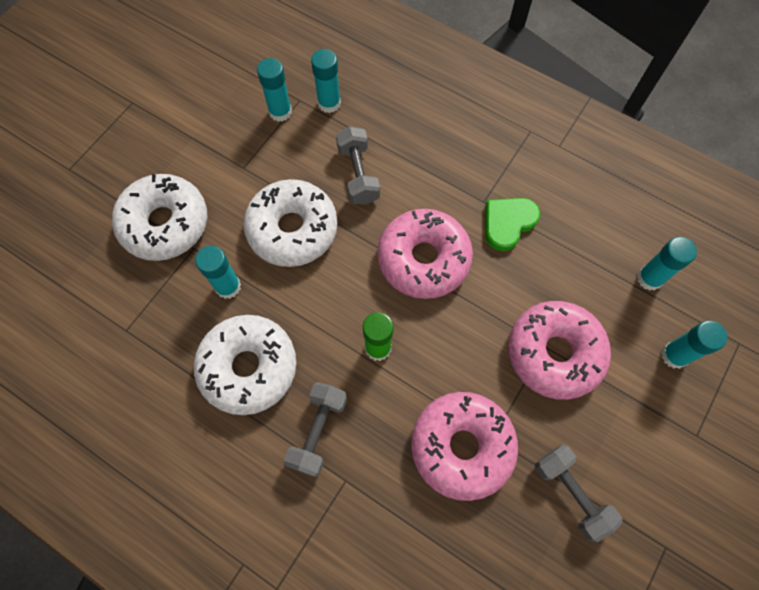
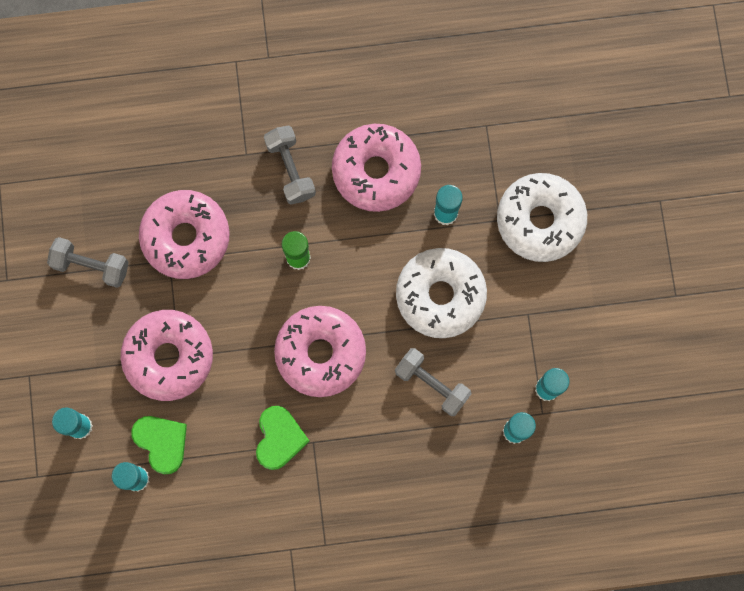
camera: 140 degrees right, 10 degrees up
(248, 367) = (376, 171): white donut -> pink donut
(609, 290) = (162, 442): none -> green heart

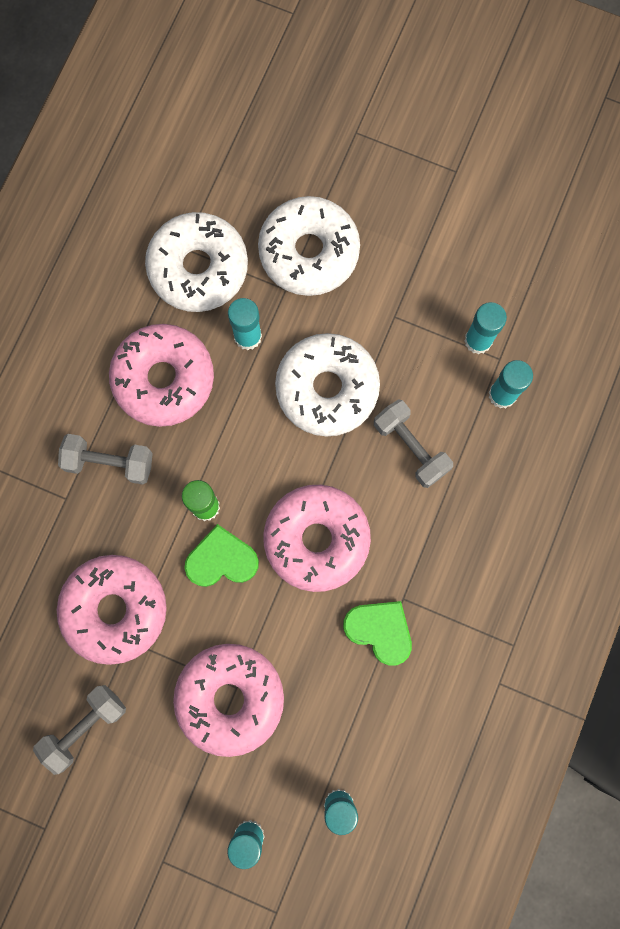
camera: 60 degrees left, 0 degrees up
(162, 442) = (315, 756): green heart -> green heart (221, 559)
(432, 384) = (411, 447): grey dumbbell -> grey dumbbell turned 75 degrees clockwise
(477, 146) = (198, 268): none -> white donut

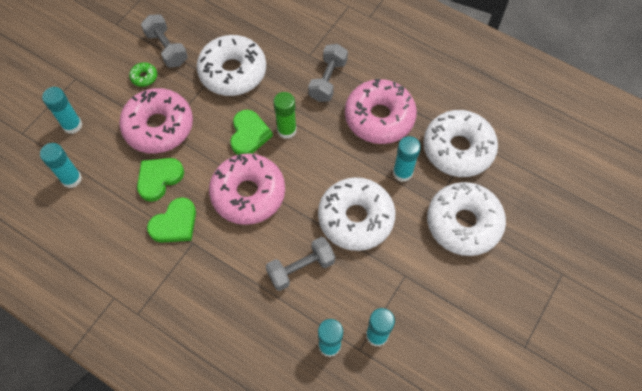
camera: 100 degrees right, 15 degrees down
(115, 610) = (233, 72): pink donut -> white donut
(144, 748) = (144, 77): none -> green donut
(315, 673) = (159, 178): none -> green heart

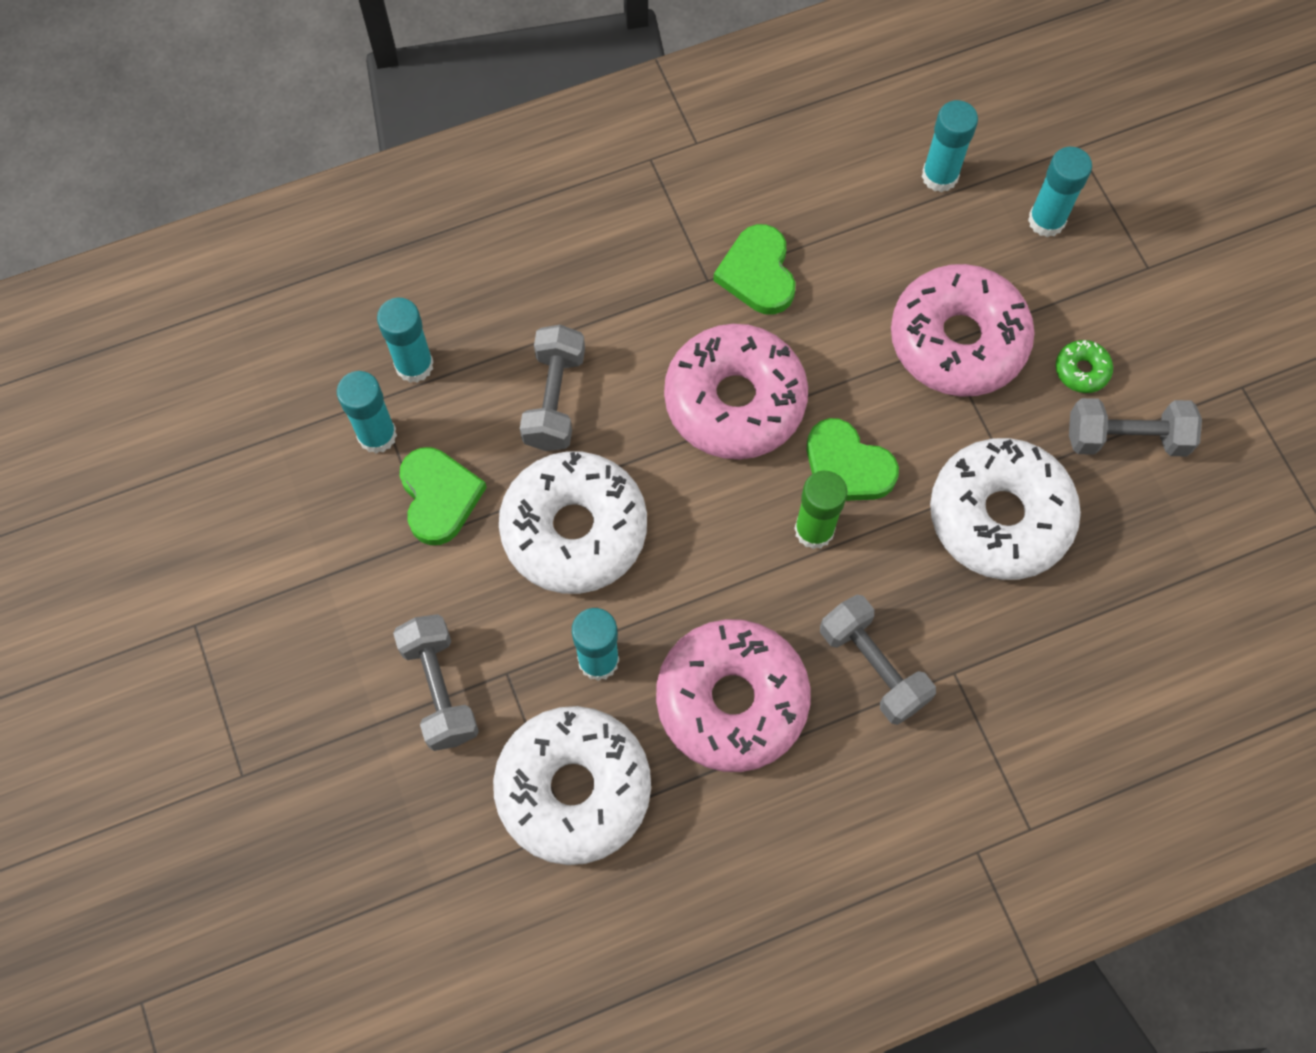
camera: 125 degrees right, 5 degrees up
(159, 178) = (854, 292): green heart -> green heart (439, 497)
(463, 223) = (439, 689): white donut -> grey dumbbell

